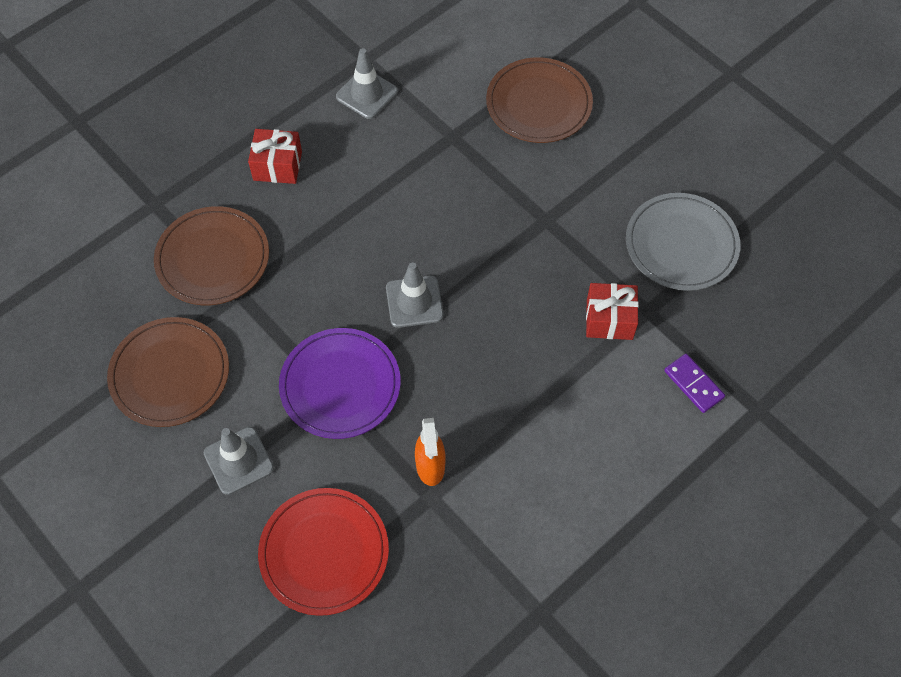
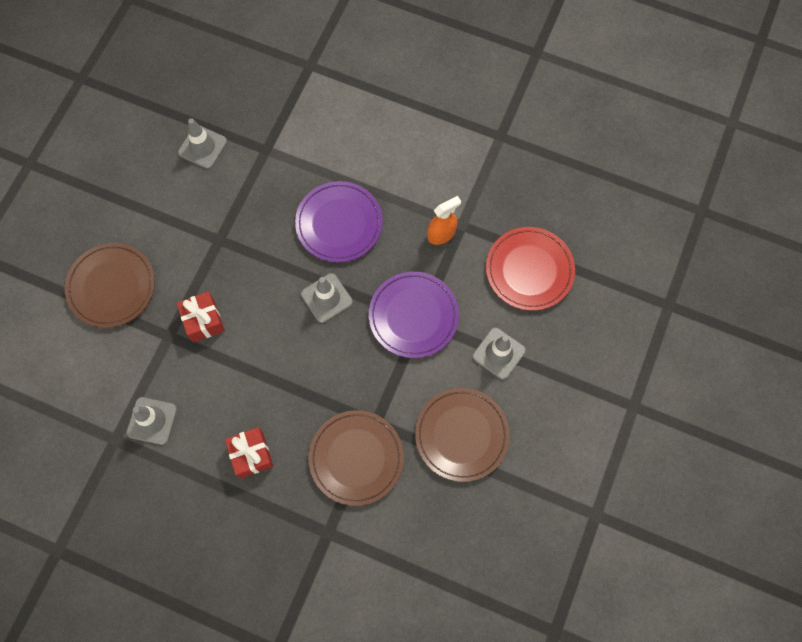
camera: 115 degrees left, 10 degrees up
(505, 353) = (339, 223): none -> purple plate
(609, 319) = (283, 170): red gift -> red gift (203, 321)
(681, 244) = (202, 147): grey plate -> grey traffic cone
(693, 384) = (309, 105): purple domino -> none

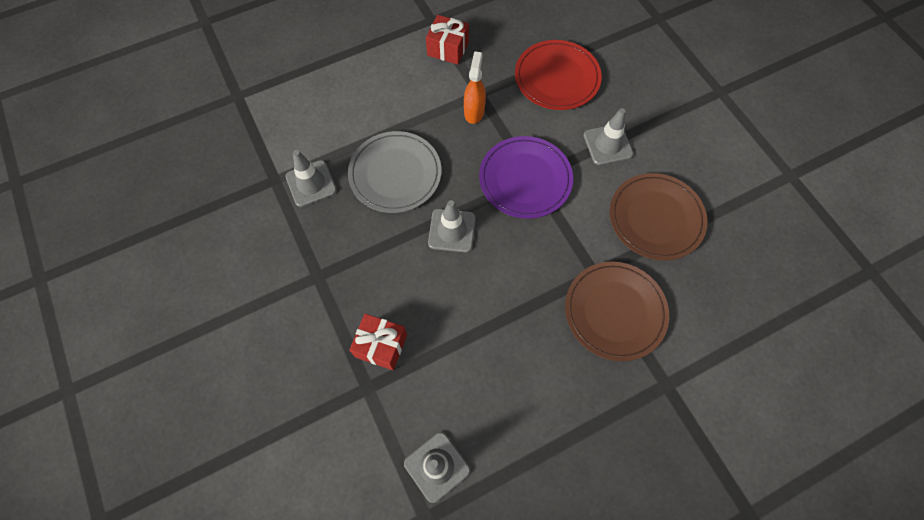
camera: 50 degrees left, 5 degrees down
(111, 286) = (270, 405): brown plate -> none
(202, 147) = (219, 226): grey traffic cone -> grey traffic cone (311, 183)
(251, 455) = (544, 398): red gift -> red gift (448, 48)
(339, 223) = (395, 174): purple plate -> grey plate

